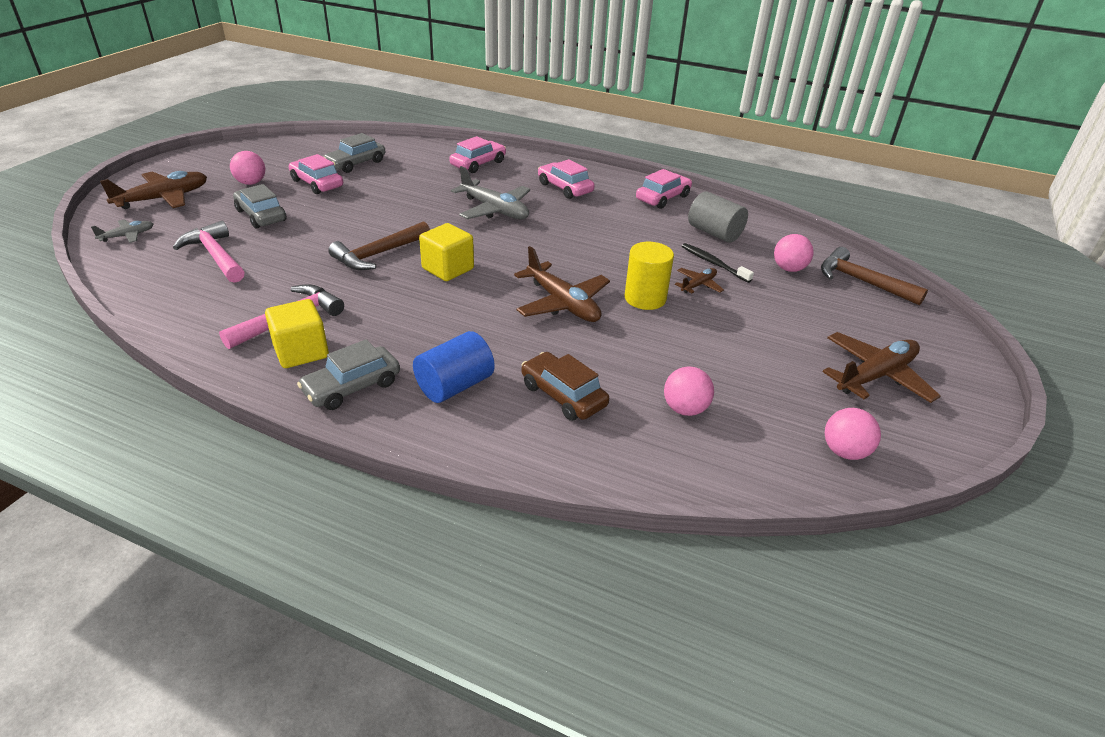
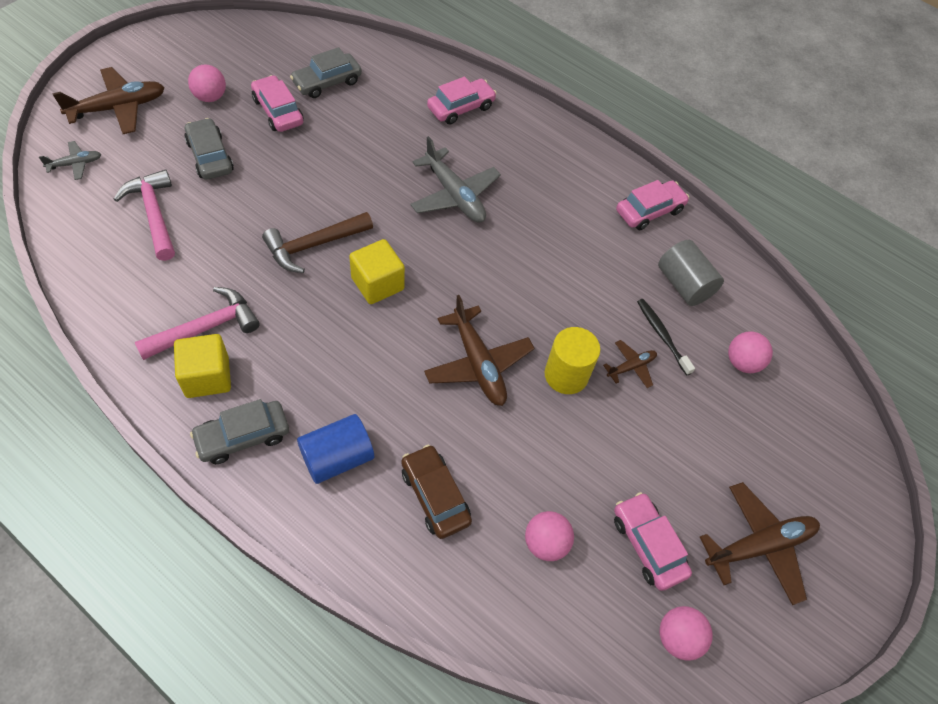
camera: 10 degrees right, 20 degrees up
(565, 188) = (544, 171): pink car -> pink car (647, 545)
(861, 281) = (815, 401): brown hammer -> none

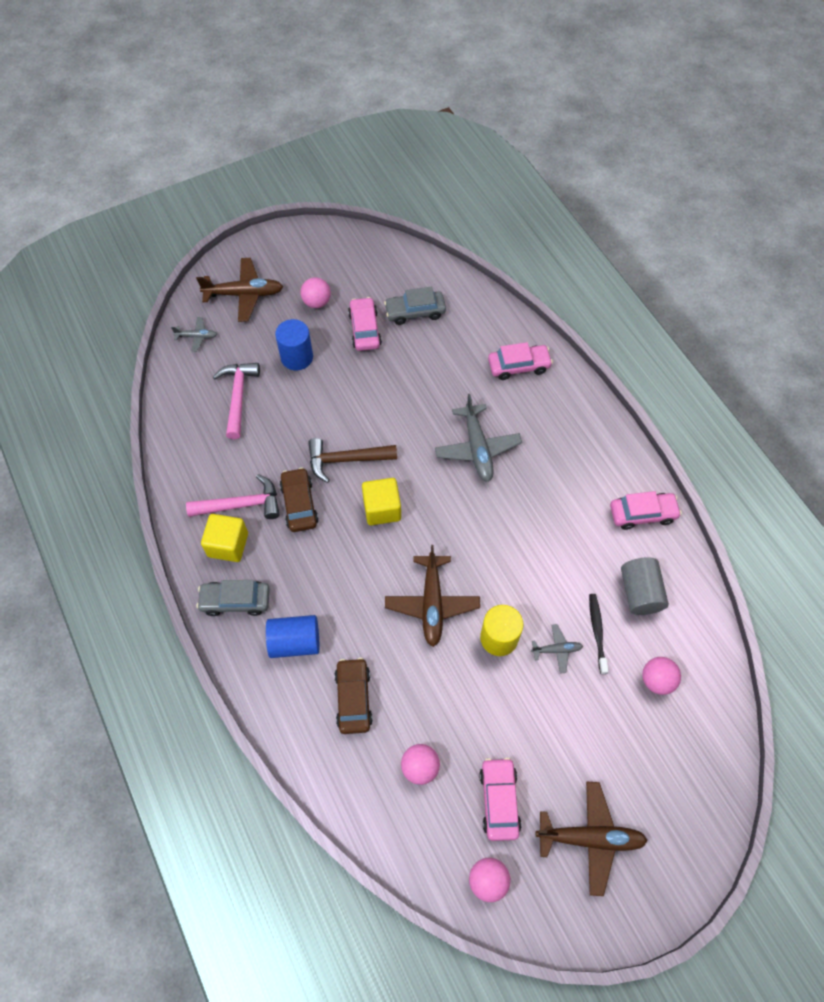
camera: 30 degrees right, 5 degrees up
(210, 156) = (297, 357): grey car -> blue cylinder
(278, 307) = (299, 504): none -> brown car
(631, 367) = (556, 650): brown plane -> grey plane

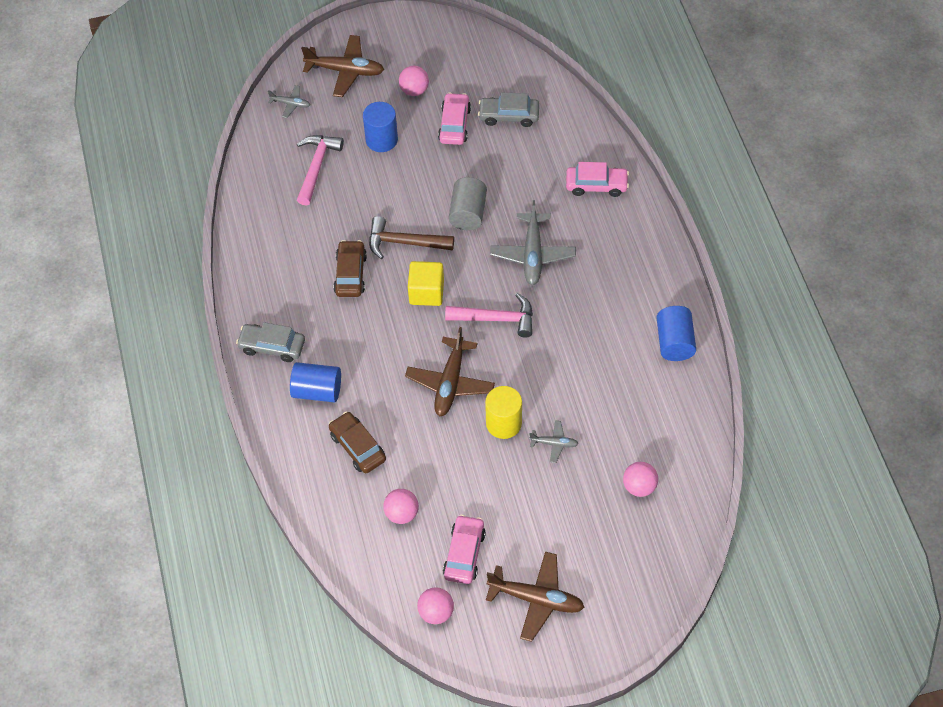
camera: 15 degrees right, 5 degrees down
(228, 545) = (276, 297): yellow cube -> none
(241, 505) = (296, 265): pink hammer -> pink hammer (496, 319)
(353, 698) = (357, 447): brown car -> brown car turned 45 degrees counterclockwise
(597, 632) = (597, 436): black toothbrush -> none
(640, 592) = (648, 410): grey cylinder -> grey cylinder (468, 213)
(642, 514) = (674, 342): pink car -> blue cylinder

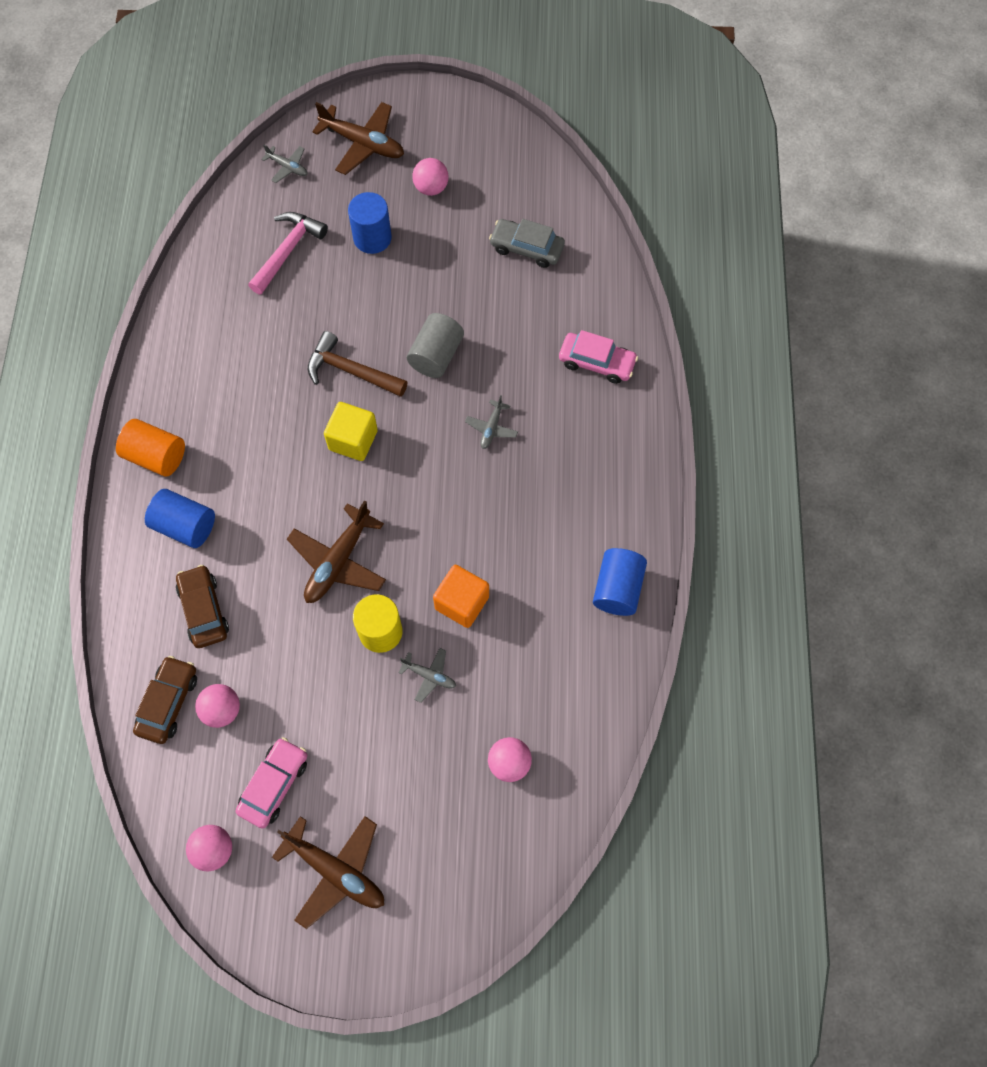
camera: 15 degrees right, 10 degrees up
(272, 346) = (156, 456): grey car -> orange cylinder
(350, 274) = (276, 392): brown car -> brown car (168, 702)
(454, 124) = (461, 242): pink car -> none
(496, 319) = (420, 496): pink hammer -> none
(532, 254) = (491, 428): grey plane -> grey plane, size x0.52
(559, 385) = (462, 602): none -> orange cube

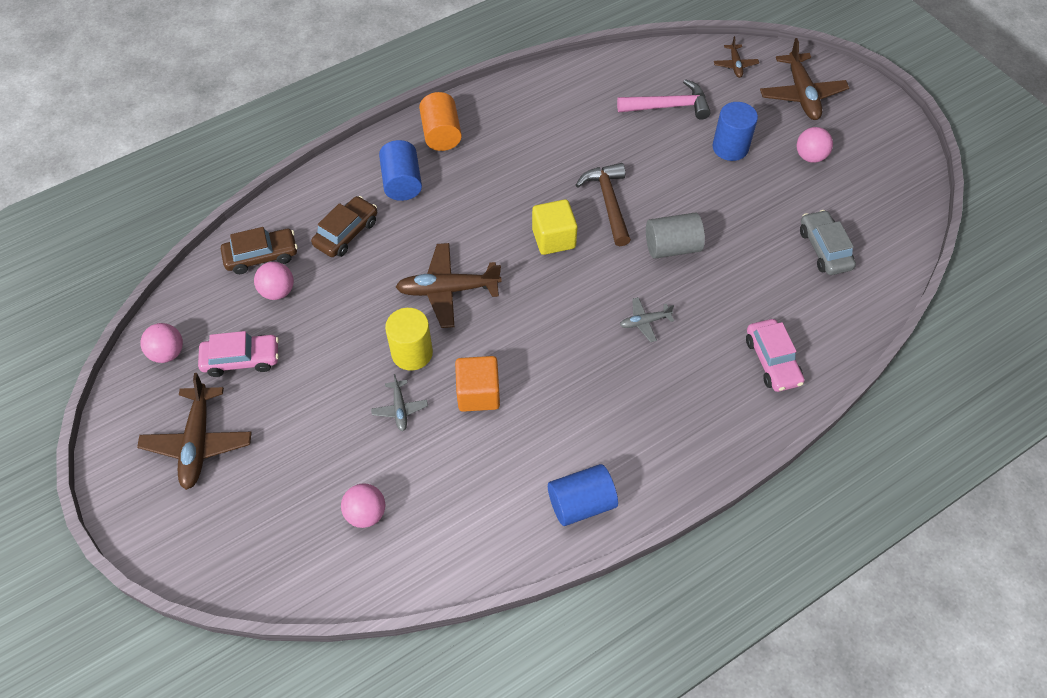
camera: 55 degrees right, 10 degrees down
(287, 167) = (735, 65): grey plane -> brown plane

